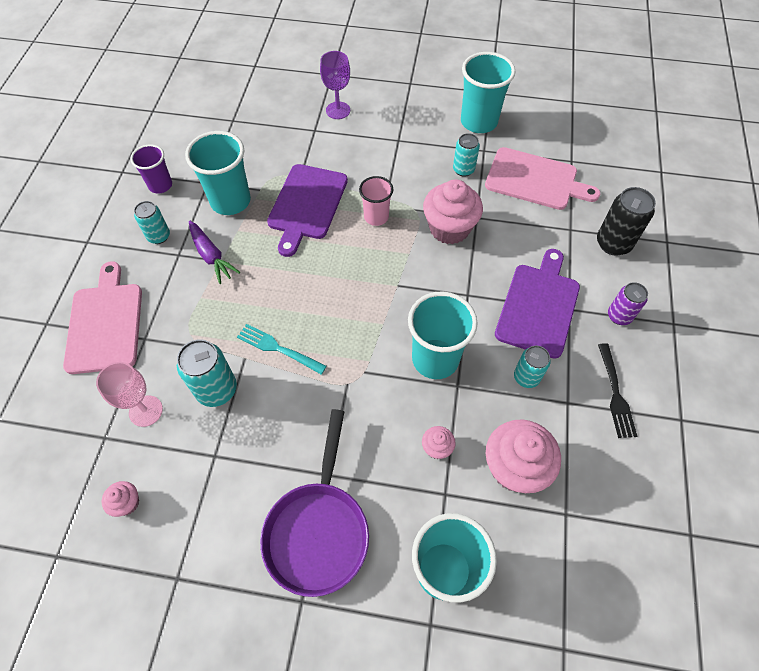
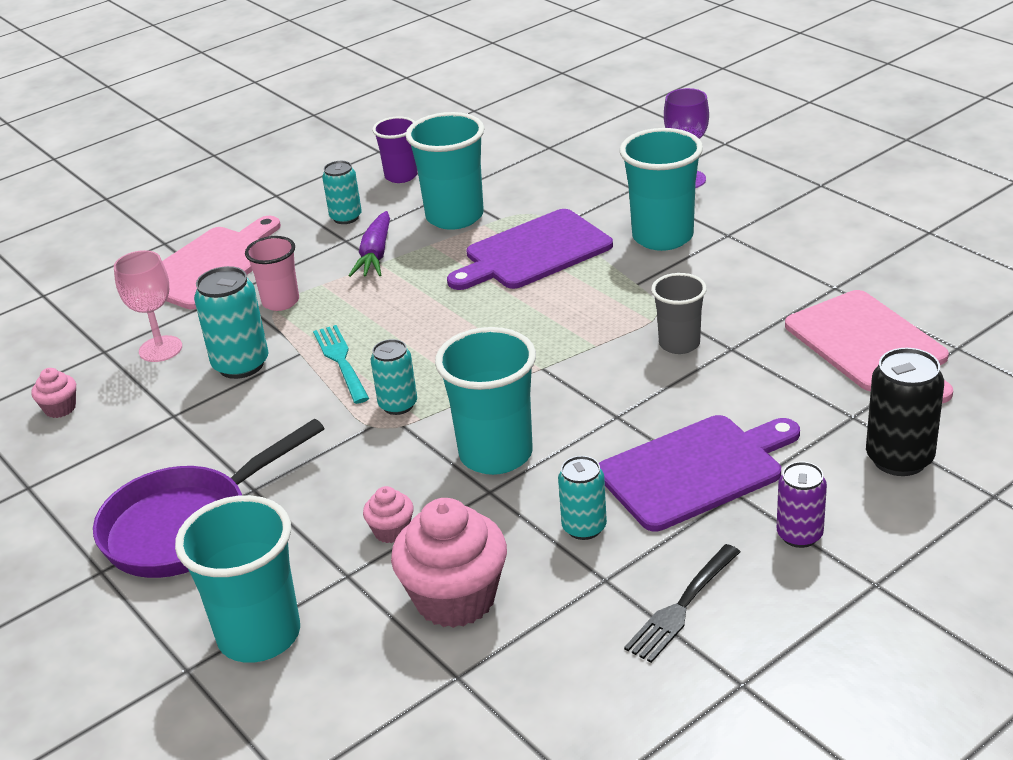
camera: 45 degrees right, 25 degrees down
(376, 217) = (600, 295): pink cup -> pink cup (280, 302)
(449, 228) = (679, 344): pink cupcake -> grey cup
(463, 170) = (777, 295): turquoise can -> turquoise can (398, 405)
(478, 122) = (867, 256): turquoise cup -> turquoise cup (662, 237)

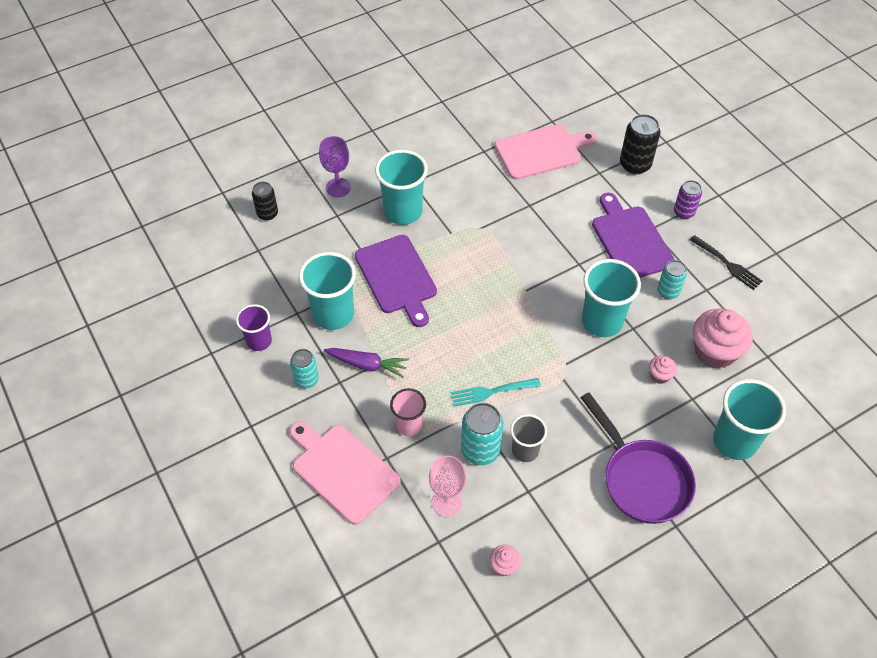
camera: 85 degrees left, 20 degrees up
(398, 405) = (546, 364): turquoise can -> none
(614, 141) = (267, 214): none -> black can
(679, 344) = (519, 225): grey cup -> grey cup (525, 450)

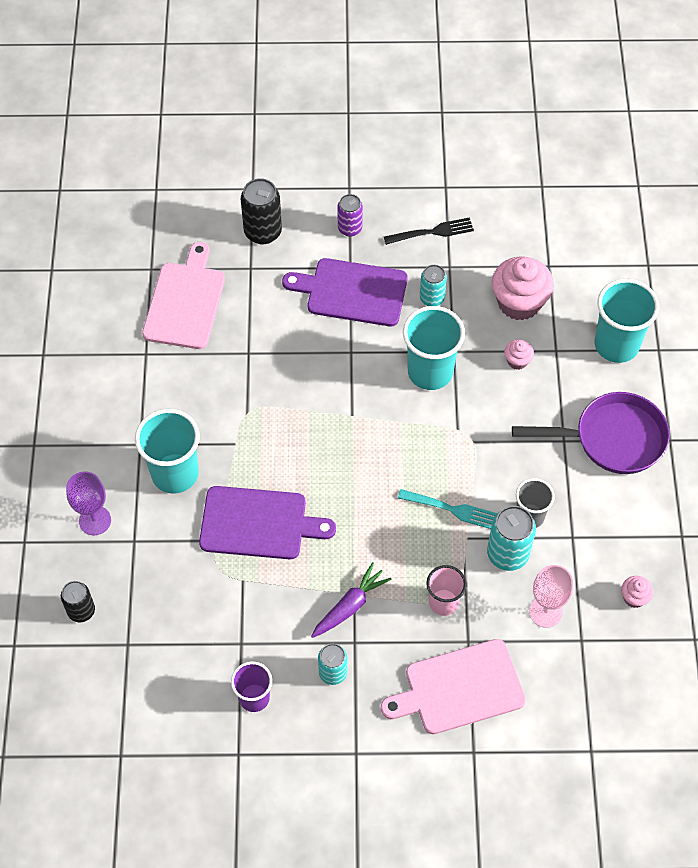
camera: 60 degrees left, 5 degrees up
(333, 314) = (266, 608): turquoise cup -> none
(492, 391) = (450, 509): turquoise fork -> turquoise fork turned 90 degrees counterclockwise

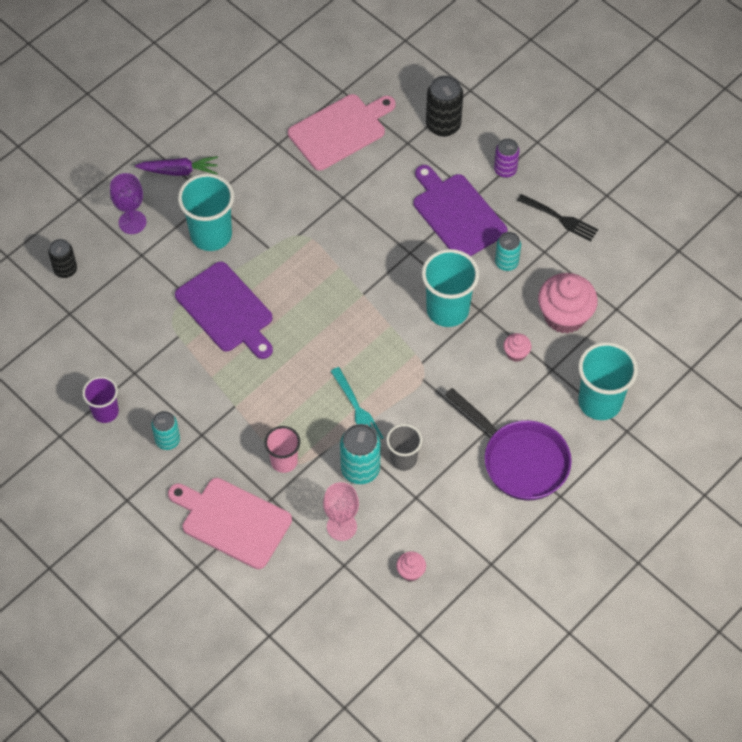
camera: 45 degrees right, 0 degrees up
(350, 606) = (224, 410): purple carrot -> purple carrot (179, 171)

